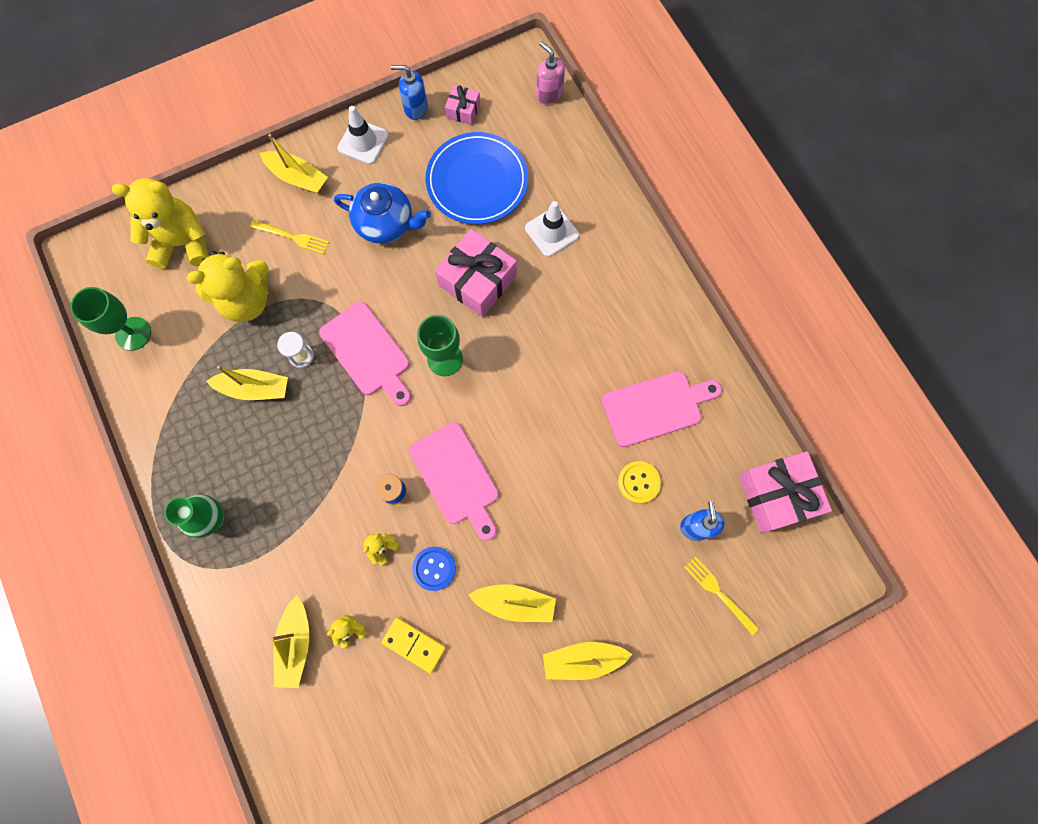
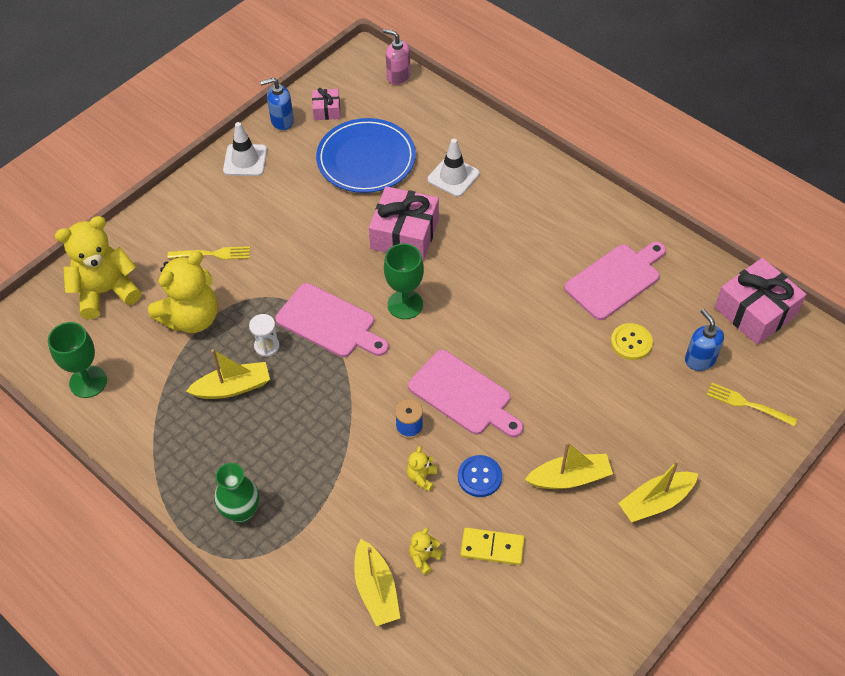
camera: 20 degrees left, 20 degrees down
(297, 178) = (195, 206): yellow boat -> none
(386, 223) = (297, 216): blue teapot -> none

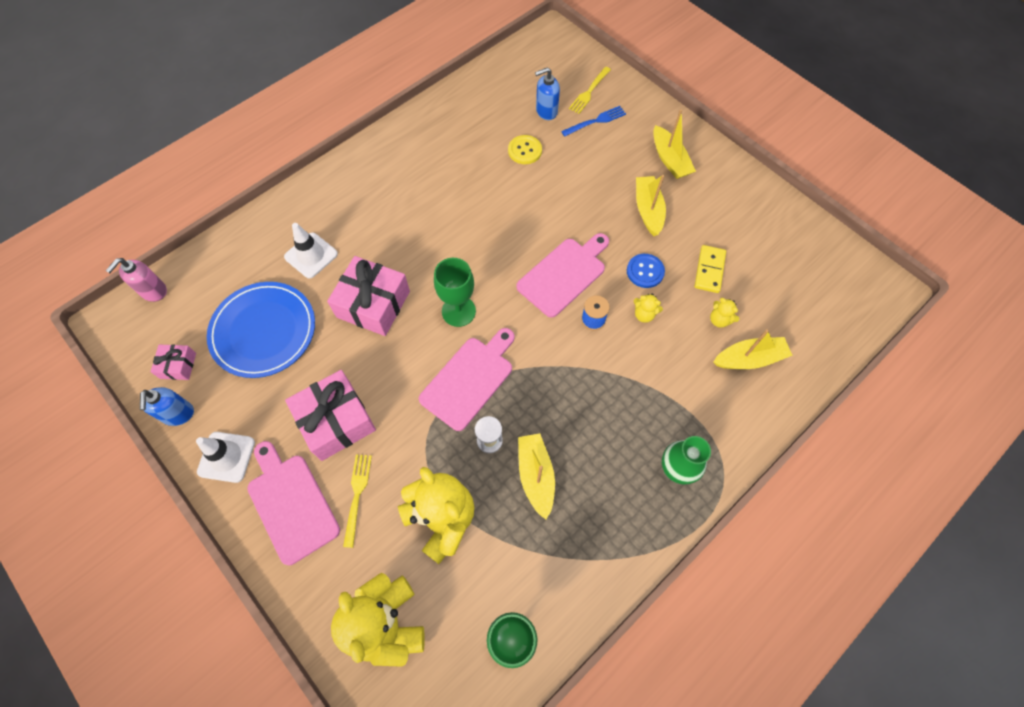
camera: 85 degrees left, 10 degrees up
(615, 279) = (459, 151): pink cutting board -> pink cutting board (291, 504)
(698, 414) = (595, 121): none -> blue fork
(755, 311) = (506, 70): pink gift -> pink gift (336, 421)

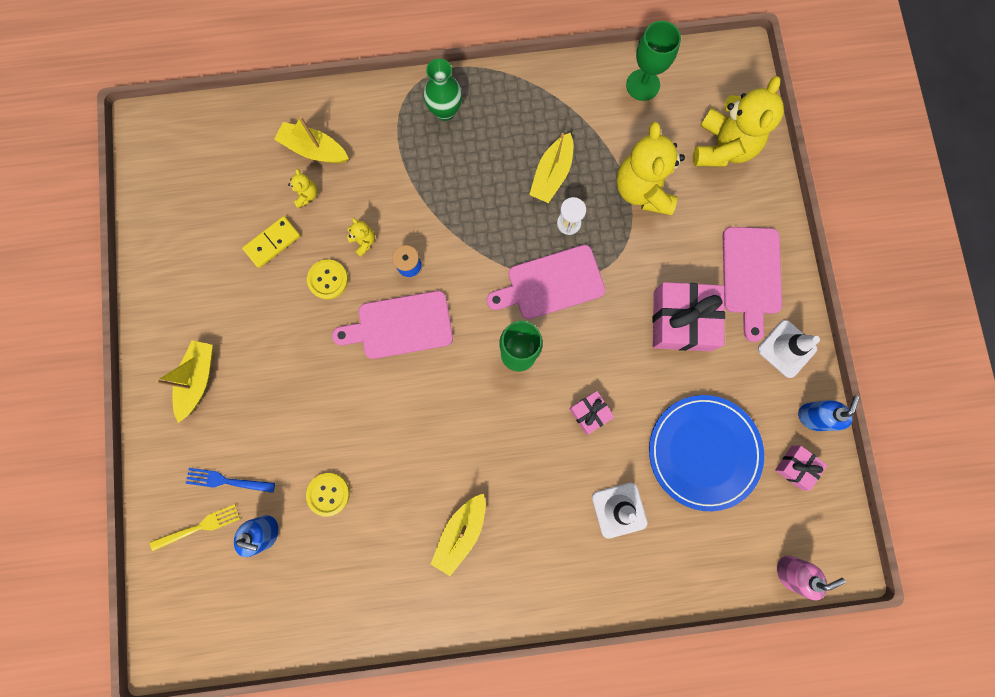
camera: 145 degrees left, 15 degrees up
(357, 495) = (697, 248): yellow fork -> none
(373, 304) = (590, 413): pink gift -> pink gift, size x0.51
(645, 271) = (328, 279): blue button -> yellow button
(648, 210) = (270, 339): yellow boat -> yellow boat (461, 532)

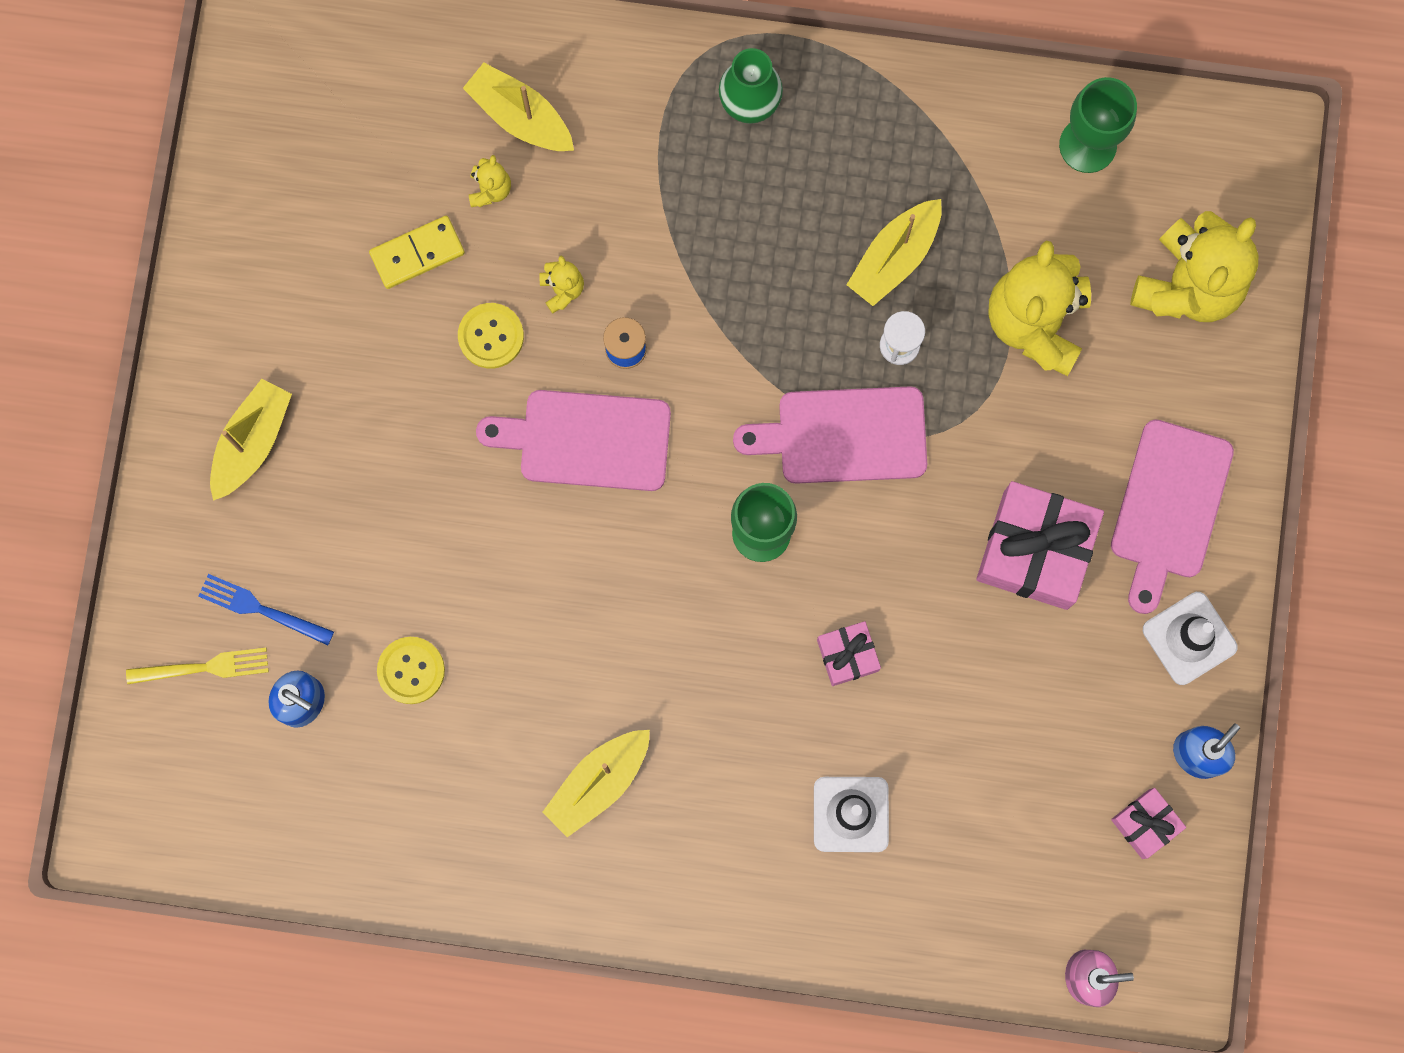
camera: 15 degrees right, 0 degrees up
(703, 452) = (1008, 762): blue plate -> none

